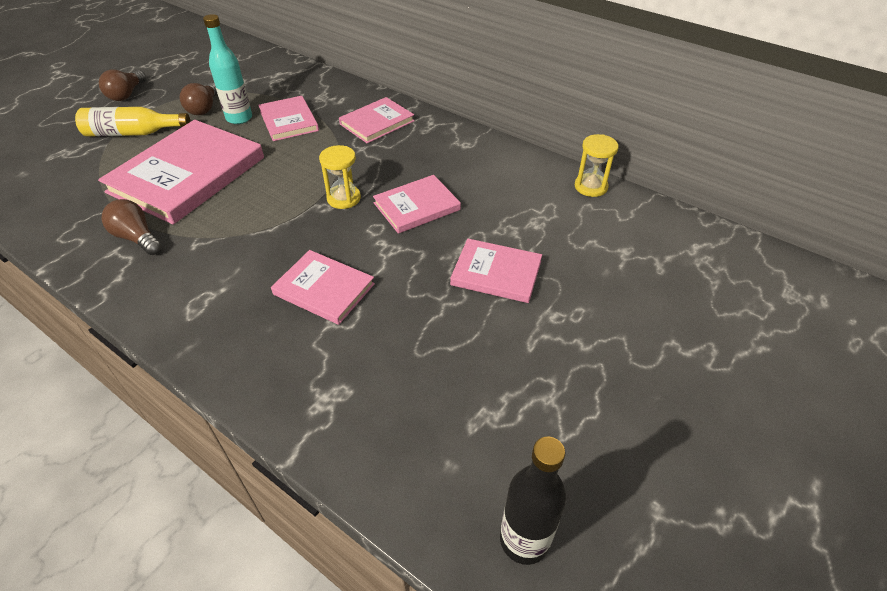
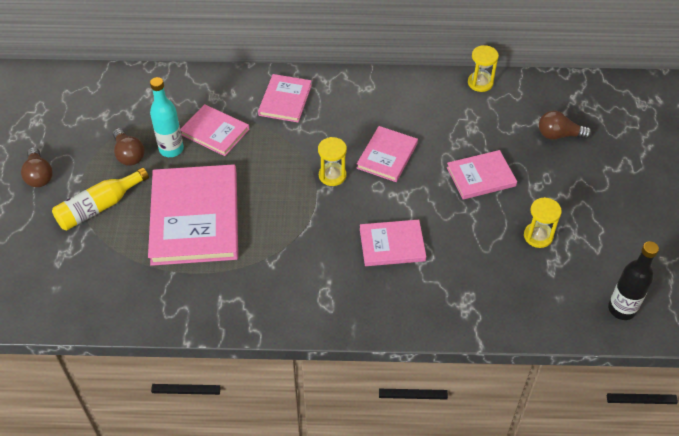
camera: 35 degrees left, 5 degrees up
(137, 238) = (224, 283): brown light bulb -> brown light bulb (559, 135)
(499, 372) = (538, 236): none -> yellow hourglass

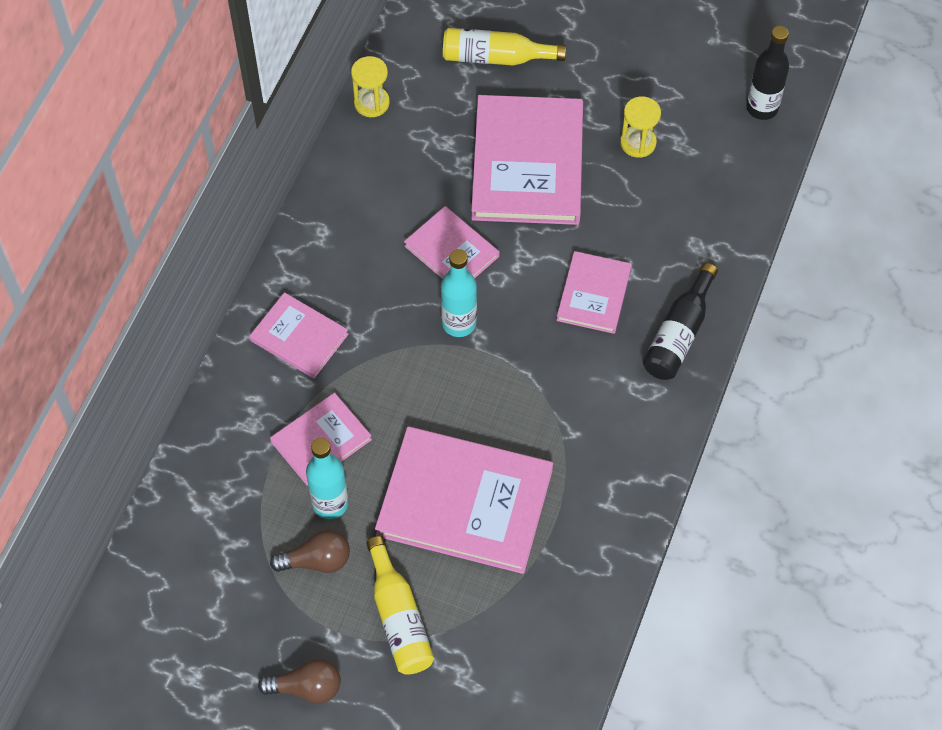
camera: 70 degrees left, 10 degrees up
(332, 175) = (459, 323): yellow hourglass -> turquoise bottle
(383, 307) = (679, 334): none -> black bottle
(481, 177) = (527, 164): pink book -> pink book, size x1.85
(559, 135) = (496, 57): brown light bulb -> yellow bottle

